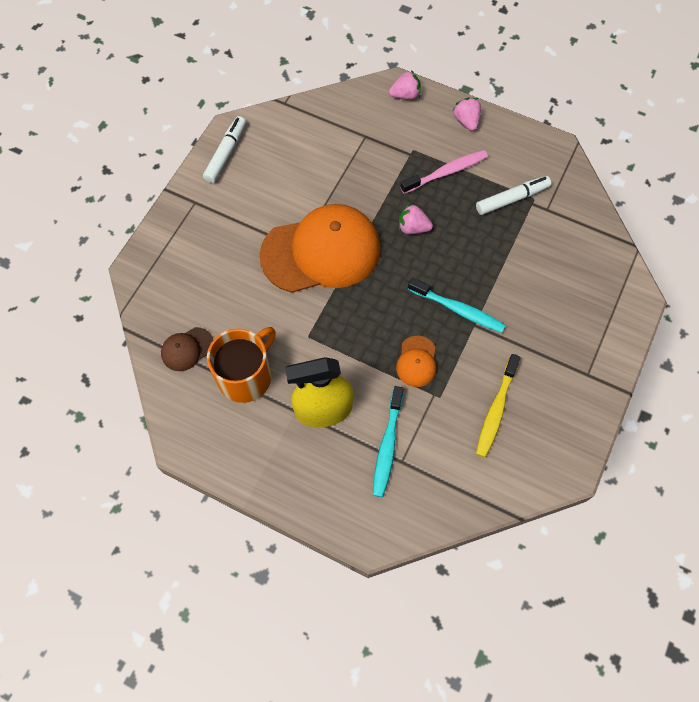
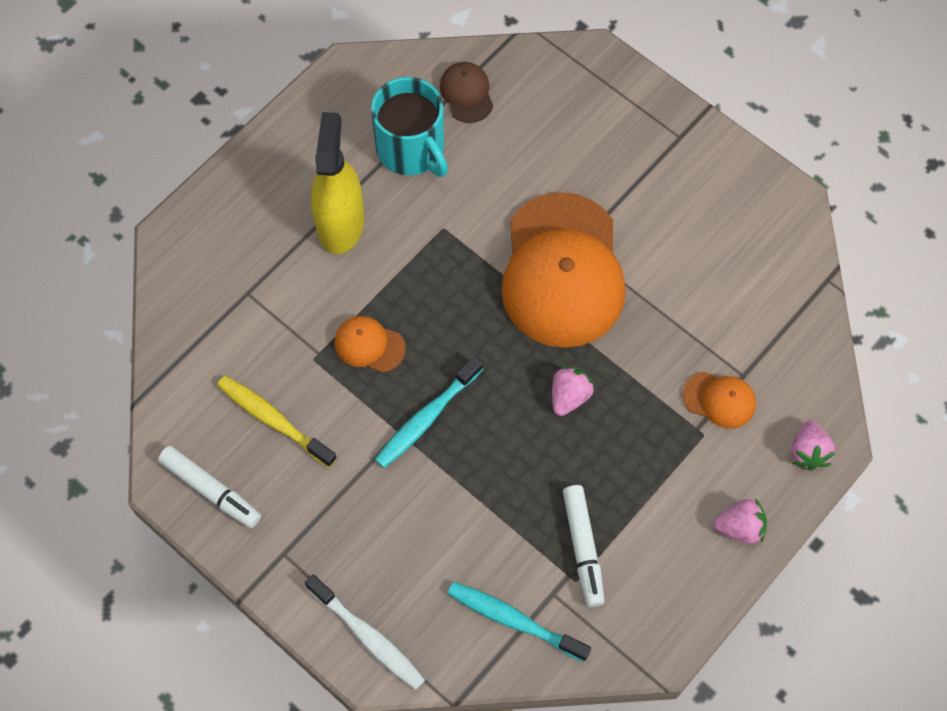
camera: 105 degrees right, 0 degrees up
(226, 153) = (752, 187): white marker -> white marker (211, 490)
(246, 376) = (411, 149): orange mug -> turquoise mug
(387, 145) = (719, 400): none -> orange cap
(387, 446) = (271, 282): turquoise toothbrush -> turquoise toothbrush (514, 620)
(446, 172) = (652, 469): pink toothbrush -> none
(619, 306) = (368, 637): none -> white toothbrush

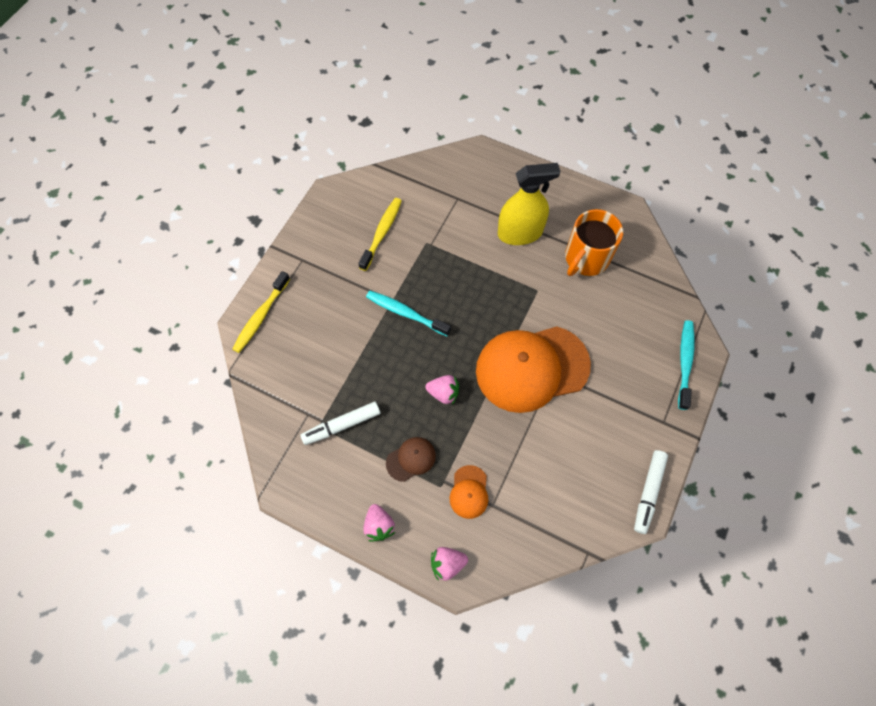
camera: 75 degrees right, 0 degrees up
(211, 490) = (331, 214): white marker -> white marker (648, 492)
(368, 637) = (261, 316): white toothbrush -> yellow toothbrush
(369, 345) = (444, 269): orange cap -> none
(411, 149) = (586, 258): turquoise mug -> orange mug
(466, 93) = (639, 279): brown cap -> brown cap (411, 459)
(514, 620) = (286, 395): turquoise toothbrush -> turquoise toothbrush (685, 362)

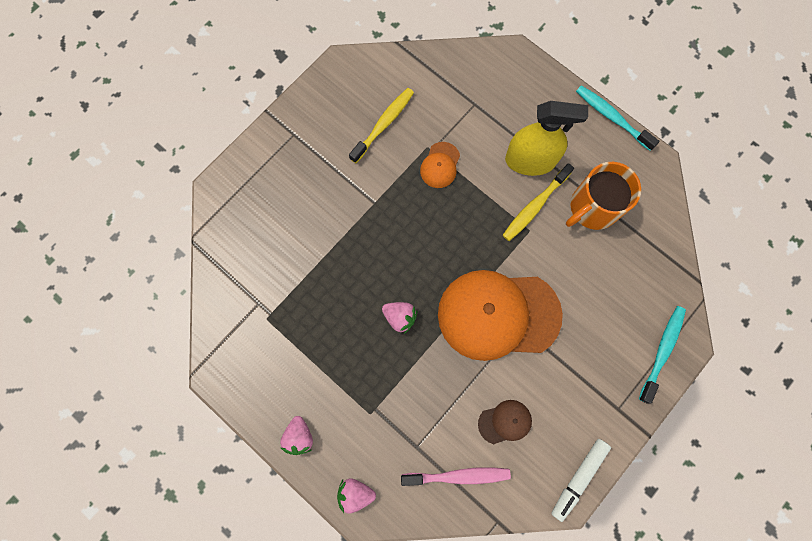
camera: 15 degrees right, 10 degrees up
(261, 316) = (237, 186): yellow toothbrush -> yellow toothbrush (535, 206)
(342, 425) = (289, 324): white marker -> none
(405, 313) = (384, 220): turquoise toothbrush -> turquoise toothbrush (612, 117)
(411, 459) = (348, 377): brown cap -> brown cap (505, 422)
(469, 492) = (397, 427): orange cap -> orange cap (440, 165)
(539, 520) = (458, 476): none -> pink toothbrush

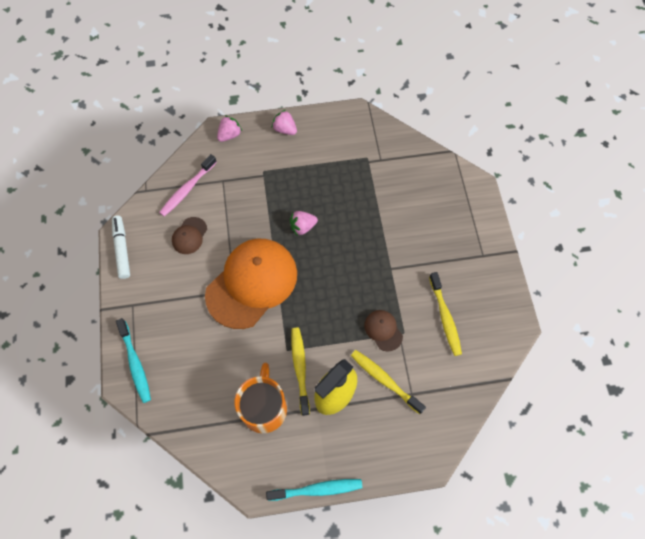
camera: 130 degrees right, 10 degrees down
(440, 165) = (383, 330): orange cap -> brown cap
(482, 132) = (384, 380): none -> yellow toothbrush

